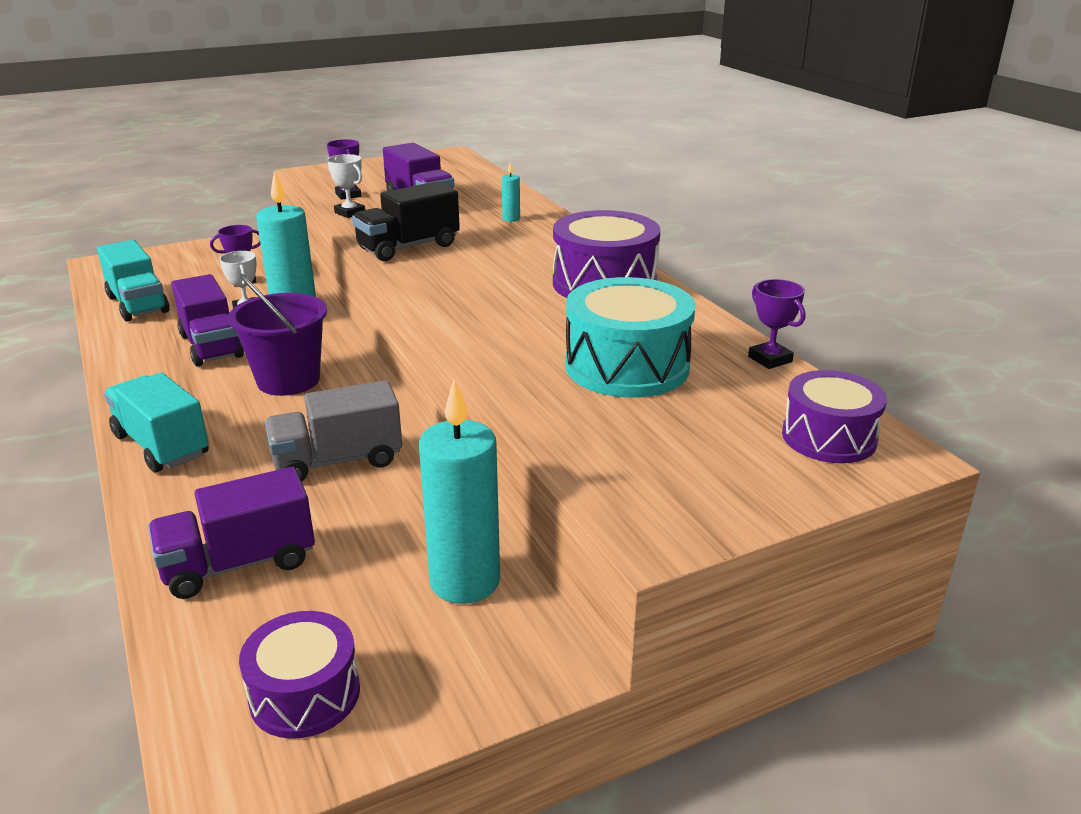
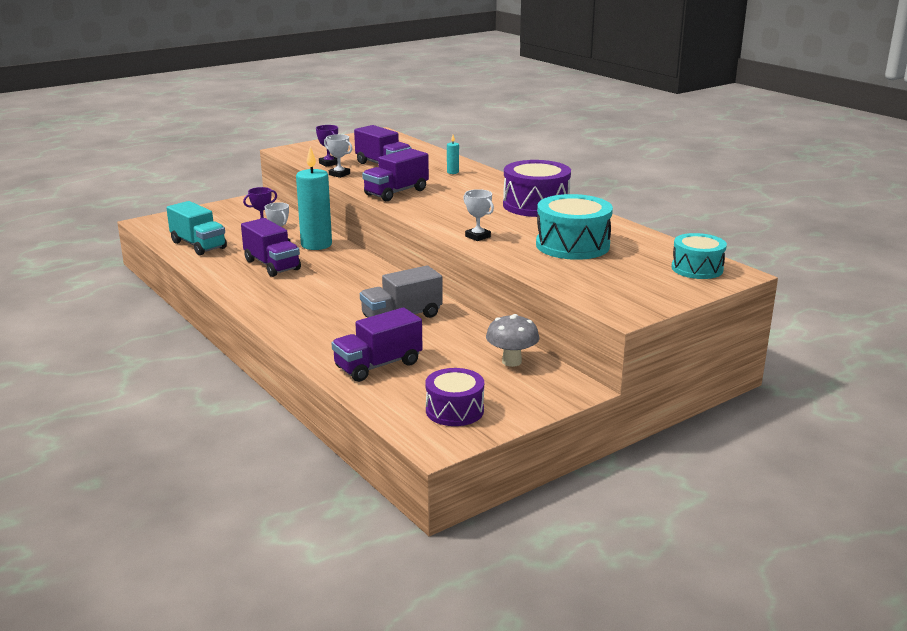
camera: 10 degrees left, 5 degrees down
(161, 445) = (284, 318): turquoise truck -> none
(288, 380) = (339, 280): purple bucket -> none
(408, 247) = (396, 192): black truck -> purple truck
(465, 581) = (511, 361): turquoise candle -> grey mushroom
(481, 336) = (477, 236): none -> white trophy
(770, 359) = (652, 237): purple trophy -> none
(828, 437) = (697, 269): purple drum -> turquoise drum

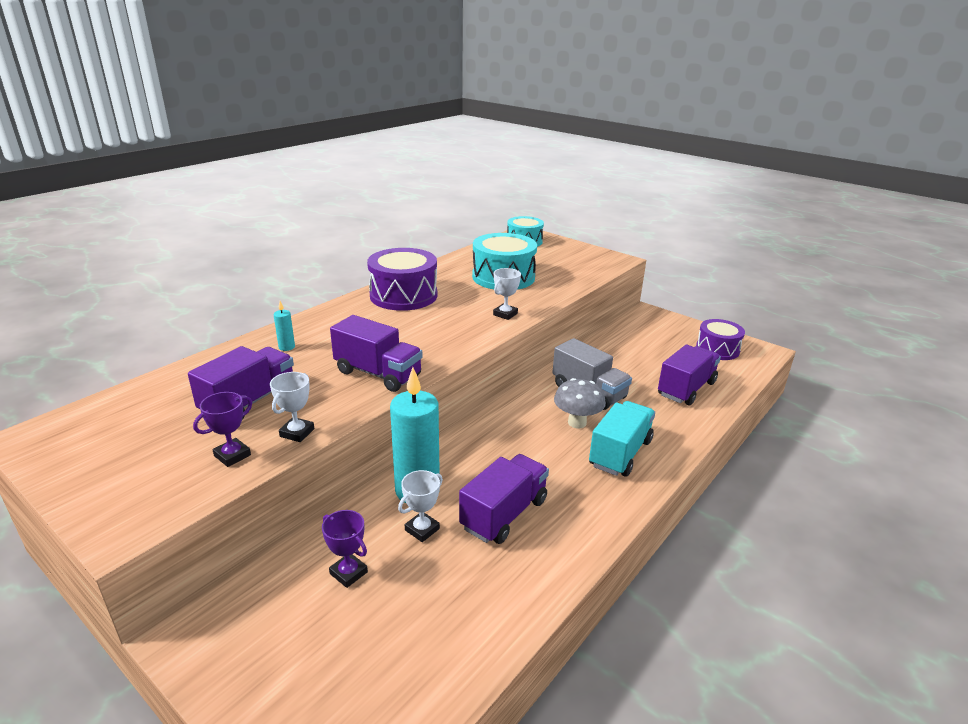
camera: 105 degrees left, 5 degrees up
(198, 245) = (454, 632): turquoise truck -> turquoise truck (620, 453)
(378, 365) = (686, 389): purple truck -> purple truck turned 90 degrees counterclockwise
(511, 361) = (630, 336): grey mushroom -> grey mushroom (577, 422)

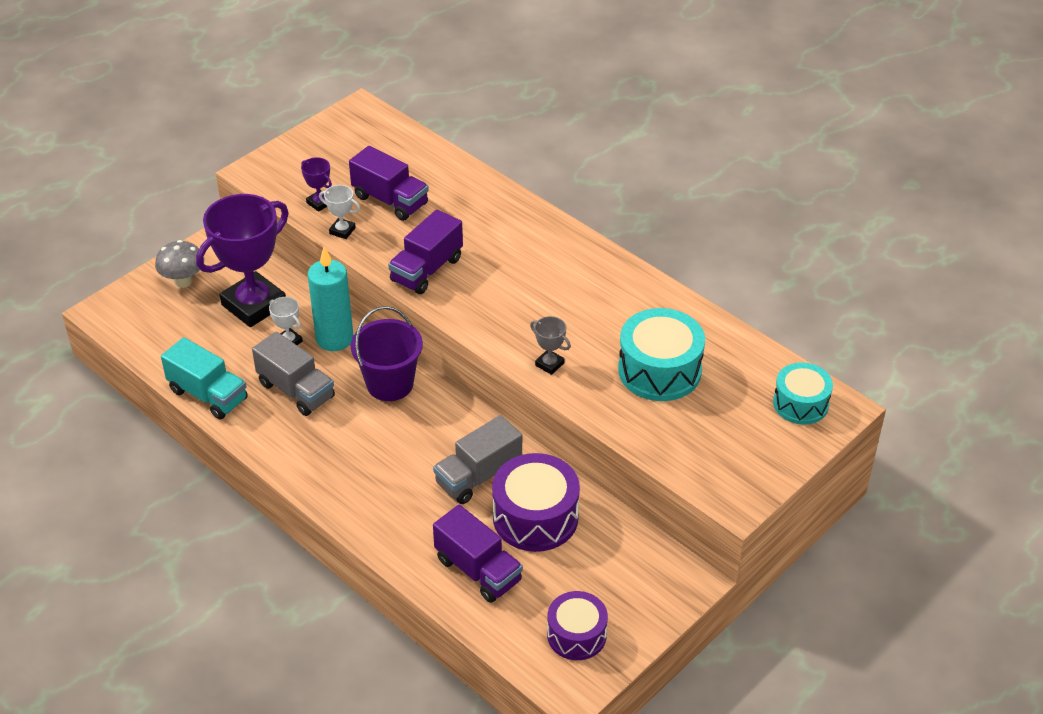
camera: 95 degrees right, 15 degrees up
(286, 347) = (482, 209): turquoise candle -> none
(348, 573) = (254, 305): purple trophy -> purple trophy, size x2.43
(403, 295) = (600, 282): purple drum -> purple drum (535, 517)
(485, 446) = (390, 384): none -> purple bucket
(504, 514) = (296, 390): purple truck -> grey truck
(505, 314) = (549, 364): white trophy -> grey trophy
(577, 422) = (420, 457): grey mushroom -> grey mushroom (183, 281)
(620, 453) = (364, 482): turquoise truck -> turquoise truck (208, 395)

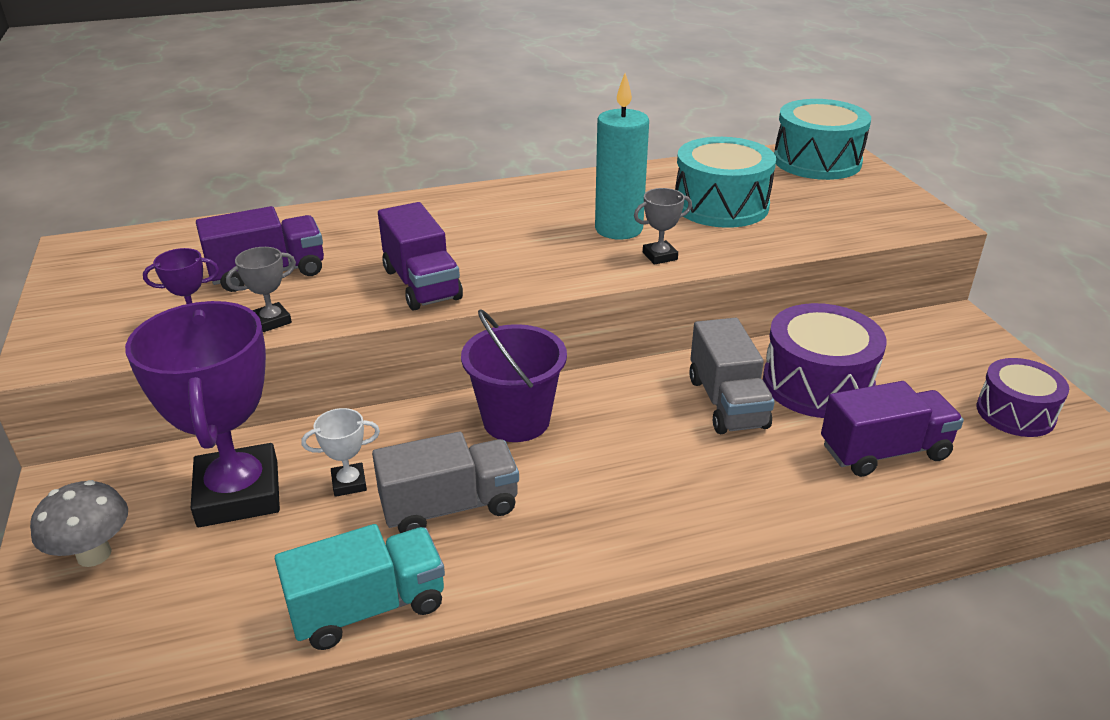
camera: 60 degrees left, 10 degrees down
(334, 338) = (389, 440): turquoise candle -> turquoise candle (618, 229)
(342, 231) = (272, 321): white trophy -> grey trophy
(800, 404) = (817, 161): turquoise drum -> turquoise drum, size x1.54

